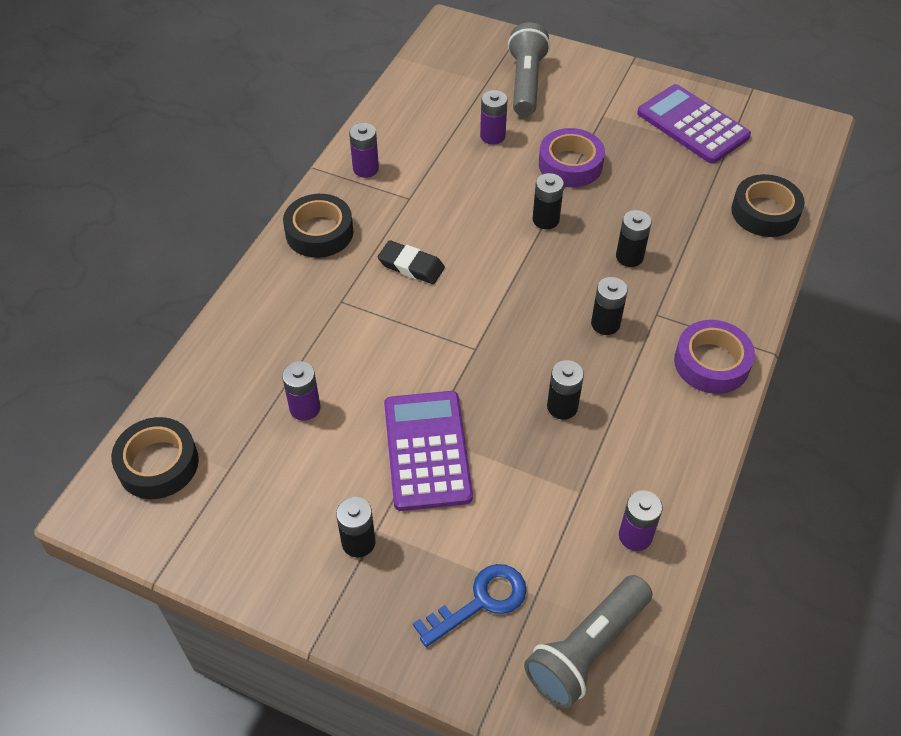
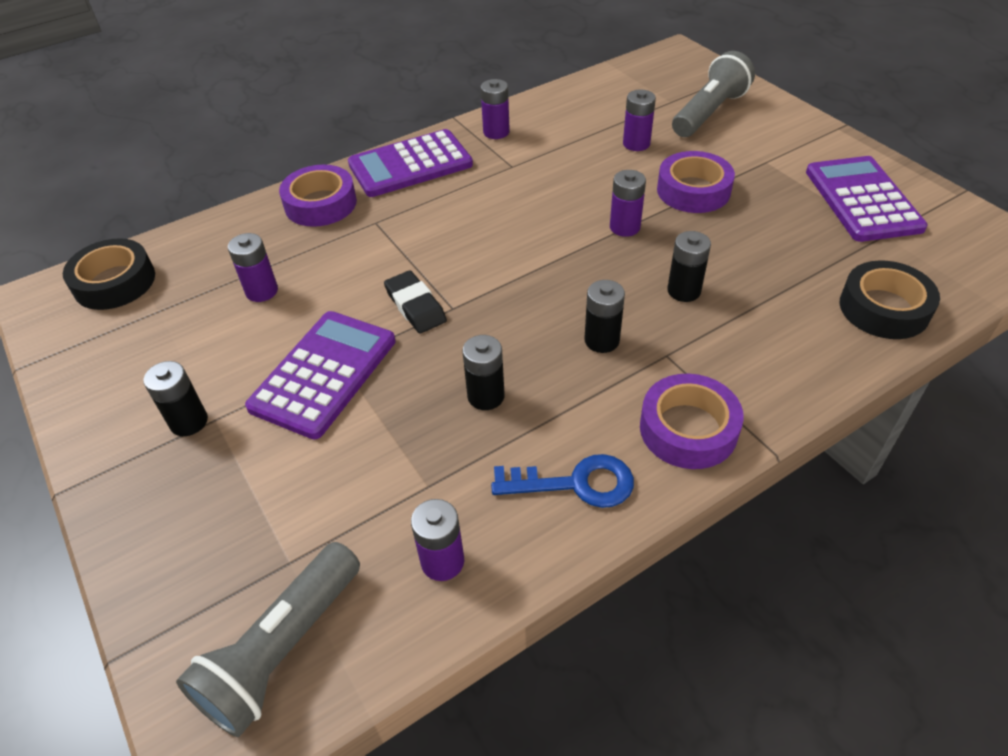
camera: 35 degrees right, 5 degrees down
(274, 304) = (320, 204): none -> purple tape
(319, 232) = (410, 165): black tape -> purple calculator
(411, 266) = (461, 218): black eraser -> black eraser (415, 306)
(480, 601) = (234, 536): blue key -> blue key (576, 483)
(545, 220) = (624, 227): black battery -> purple battery
(587, 650) = (282, 650): grey flashlight -> grey flashlight turned 45 degrees counterclockwise

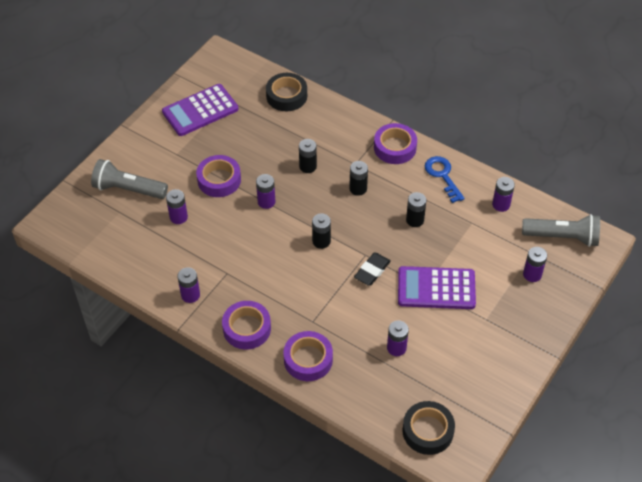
camera: 115 degrees left, 5 degrees up
(189, 422) = (493, 328): black battery -> black battery (321, 241)
(240, 536) = (532, 274): none -> purple battery
(410, 165) = (247, 328): purple calculator -> purple tape

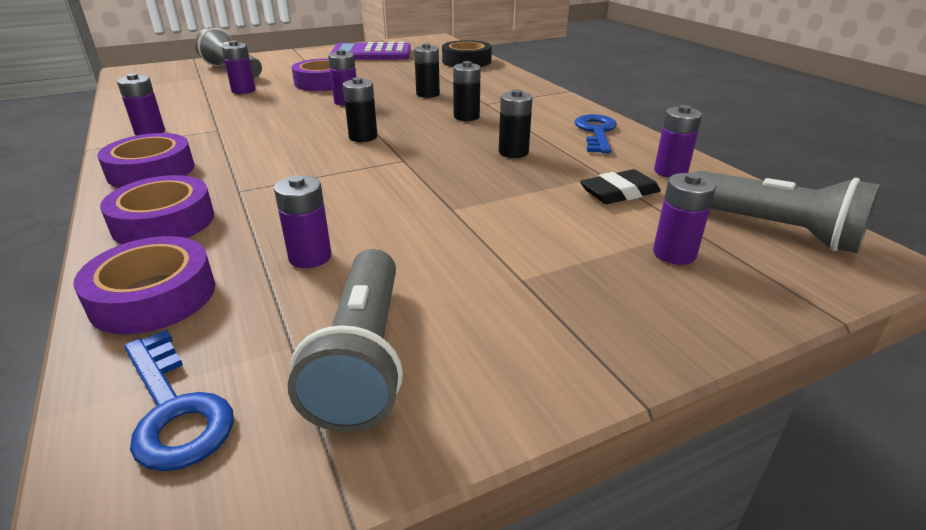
camera: 30 degrees right, 20 degrees down
(372, 271) = (392, 174): black eraser -> black eraser (619, 193)
(395, 147) = (551, 104): purple tape -> purple tape (153, 296)
(428, 431) = (174, 409): black tape -> blue key
(436, 288) = (468, 216): purple calculator -> none
(463, 383) = (363, 357): none -> grey flashlight

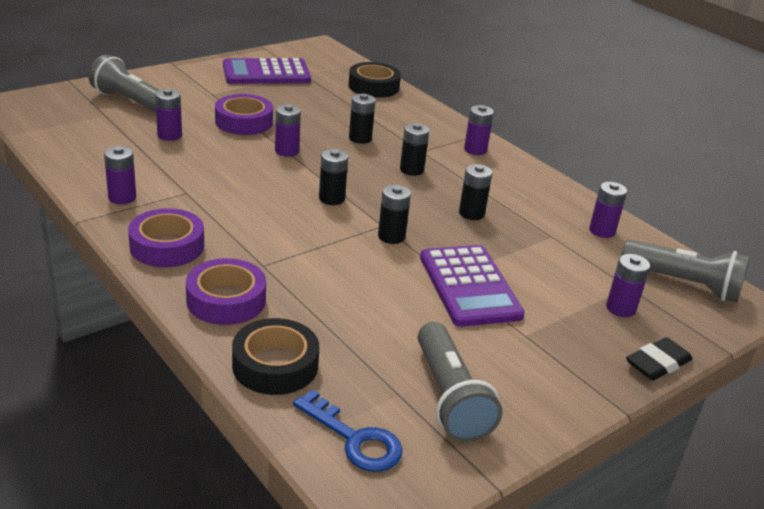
camera: 15 degrees left, 0 degrees up
(153, 296) = (275, 365): purple tape -> black tape
(310, 257) = (367, 326): purple battery -> purple battery (475, 150)
(406, 169) = (391, 236): none -> black battery
(472, 220) = (469, 286): none -> purple calculator
(596, 132) = (531, 187): blue key -> none
(619, 193) = (569, 254): black eraser -> black eraser (657, 363)

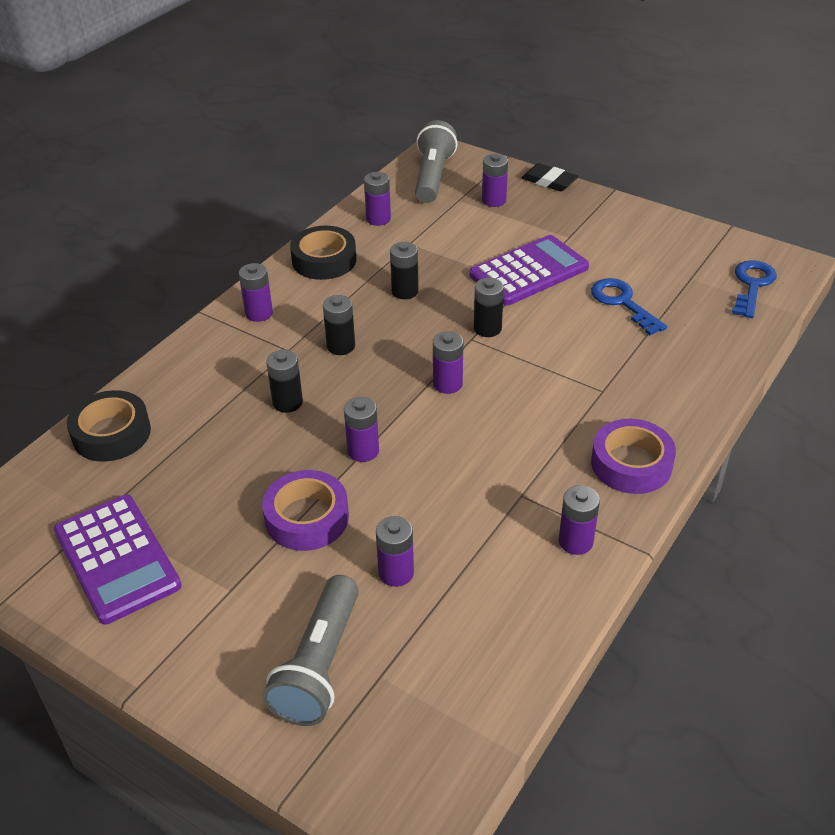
camera: 105 degrees left, 10 degrees up
(226, 300) = (672, 393): purple tape -> none
(275, 365) = (721, 340): black tape -> black tape (324, 260)
(331, 198) = (447, 384): black battery -> purple battery
(382, 325) = (622, 303): none -> blue key
(450, 397) = (672, 256): grey flashlight -> none

